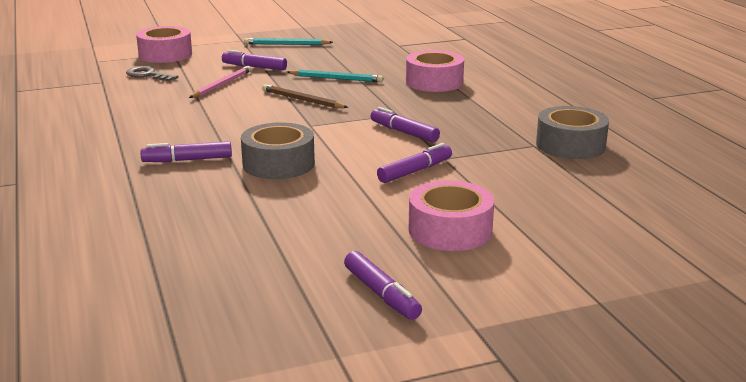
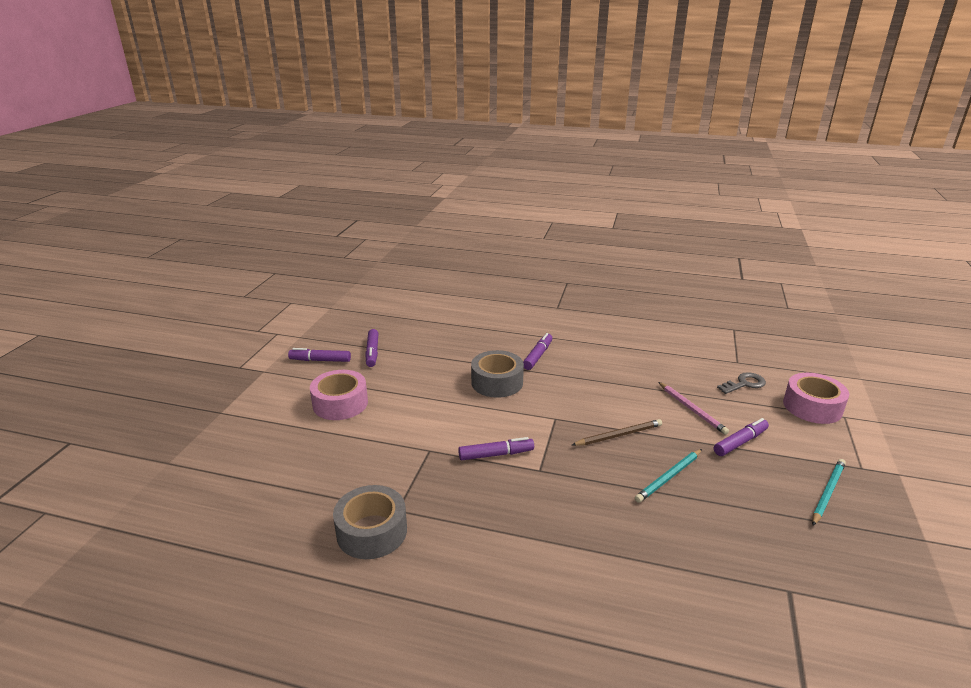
camera: 125 degrees right, 5 degrees up
(415, 171) = (425, 427): purple marker -> purple marker (372, 352)
(434, 82) = (610, 540): pink tape -> none

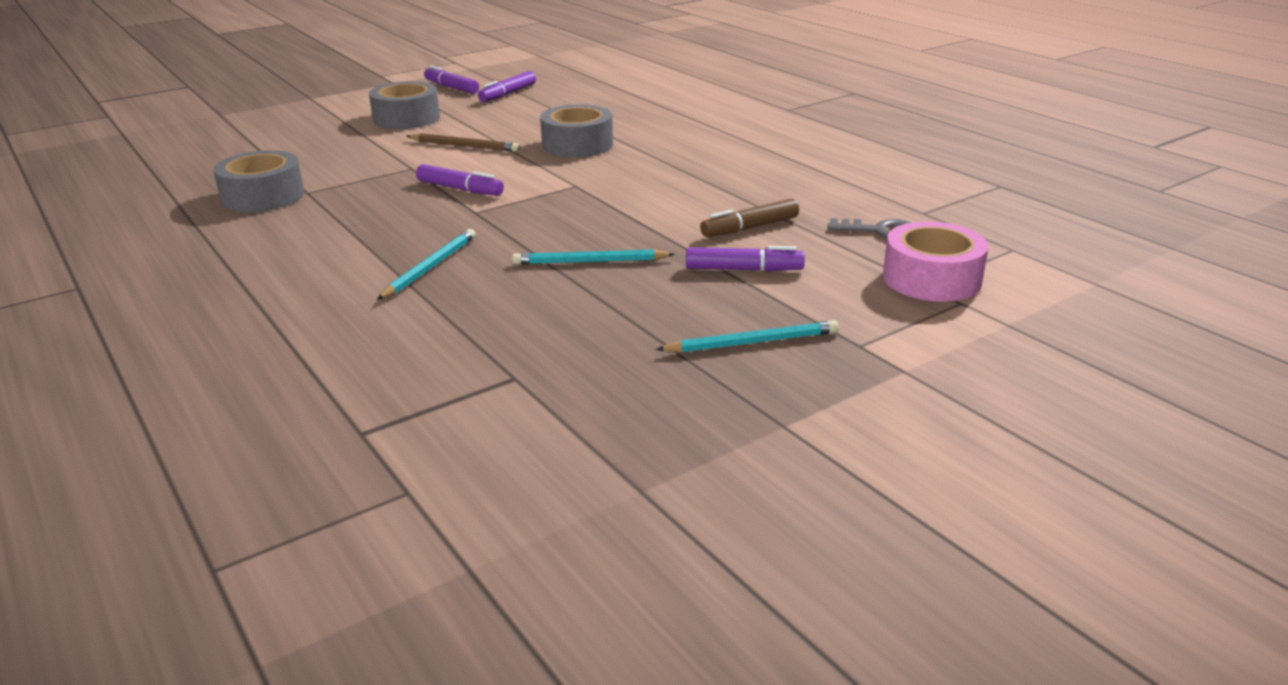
camera: 40 degrees right, 0 degrees up
(340, 403) = (406, 118): pink tape -> grey tape
(537, 356) = (668, 138): purple marker -> none
(599, 533) = (430, 267): none -> turquoise pencil
(619, 435) = (612, 217): brown pencil -> brown pencil (464, 146)
(692, 409) = (750, 228): pink pencil -> brown marker

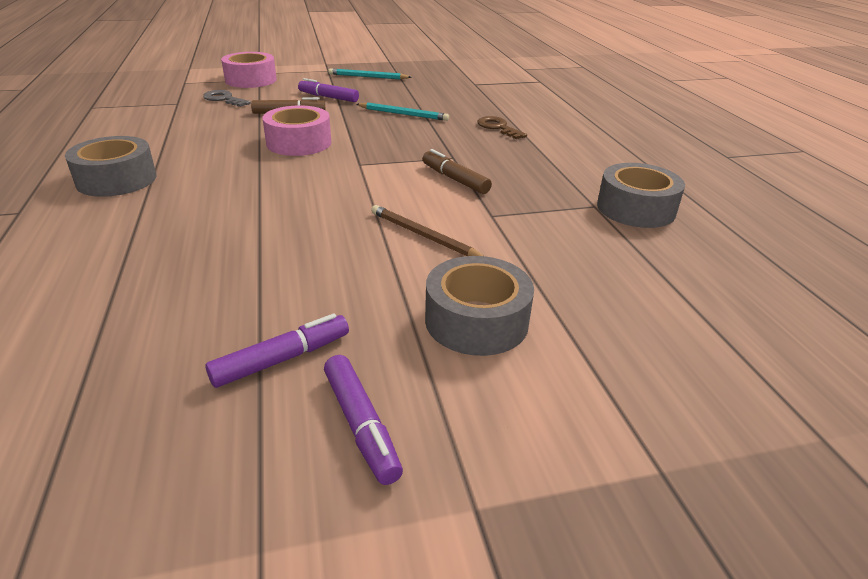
camera: 160 degrees left, 5 degrees up
(430, 267) = (498, 127): turquoise pencil -> brown key
(460, 189) = (455, 179): purple marker -> brown marker
(577, 145) = (307, 209): grey tape -> grey tape (116, 179)
(671, 193) = (299, 143): none -> pink tape

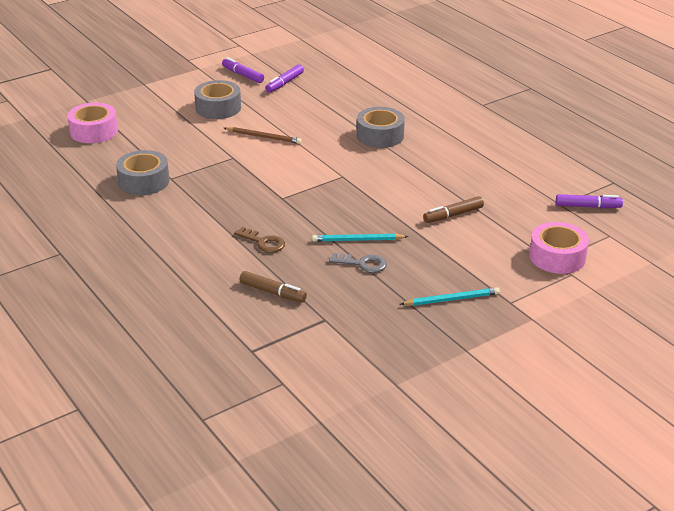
camera: 160 degrees right, 0 degrees up
(116, 179) = (470, 130): grey tape -> grey tape (380, 136)
(224, 99) = (533, 219): grey key -> grey key (363, 264)
(299, 143) = (404, 184): pink tape -> pink tape (94, 131)
(328, 97) = (448, 248): purple marker -> purple marker (588, 206)
(455, 179) = (269, 178): brown marker -> brown marker (273, 292)

